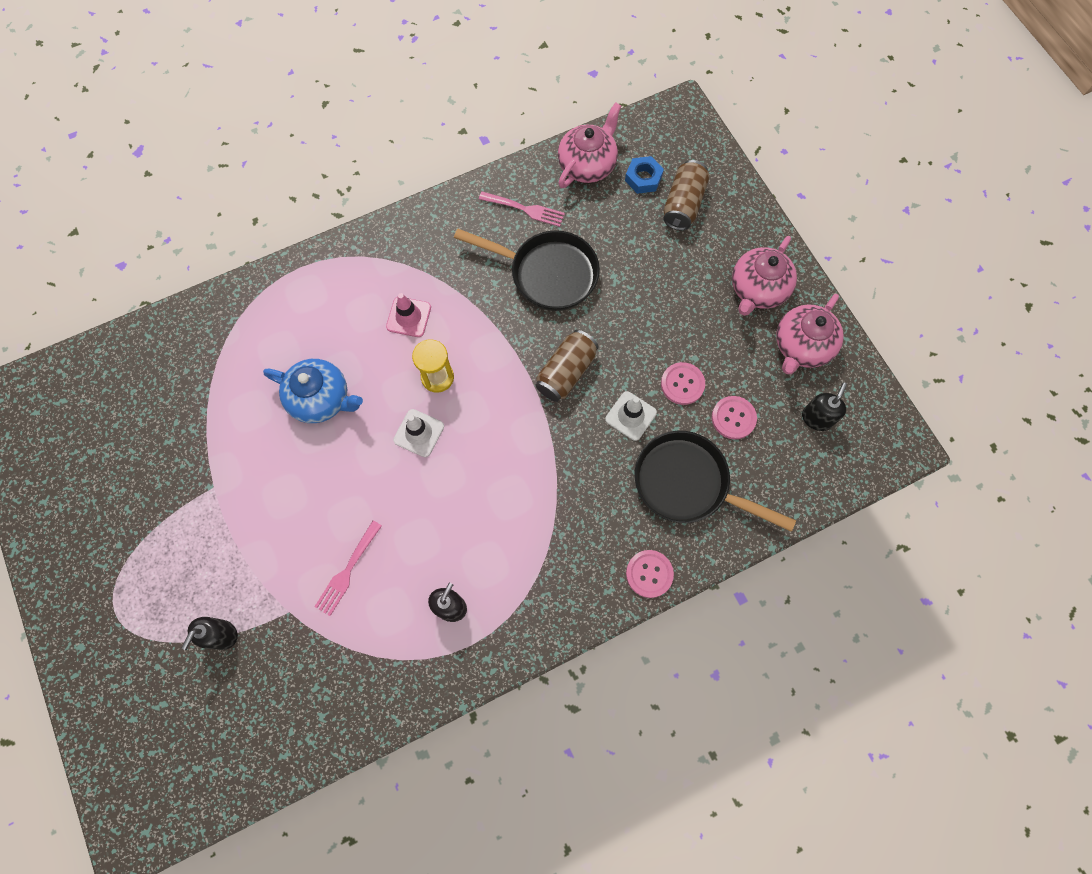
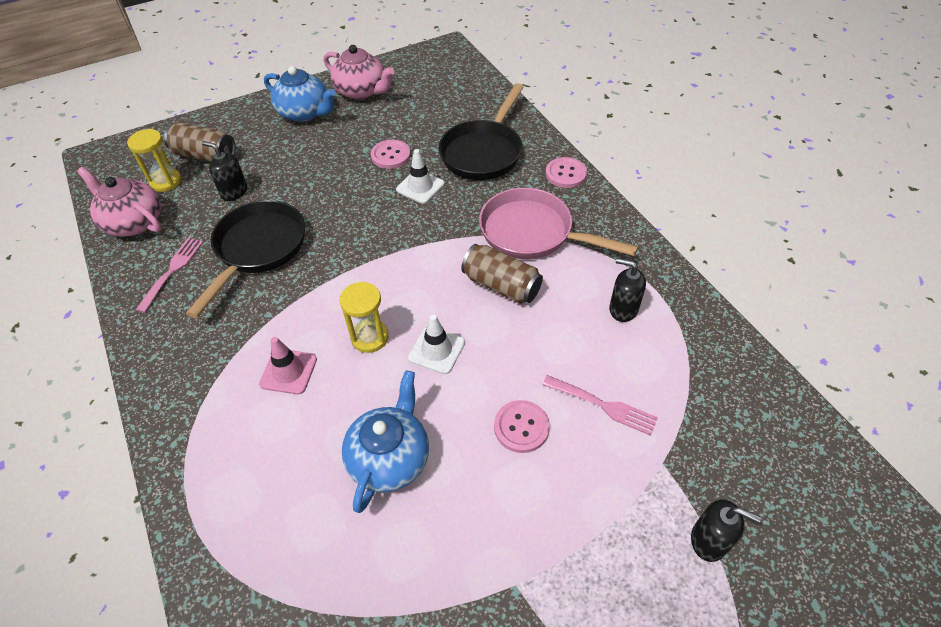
camera: 90 degrees left, 20 degrees down
(557, 528) = (533, 233): none -> pink pan
(566, 372) = (373, 231): brown can -> brown can (501, 285)
(643, 178) = (166, 182): blue nut -> yellow hourglass
(733, 418) = (424, 127): pink button -> pink button (521, 427)
(757, 289) = (305, 113): pink teapot -> blue teapot
(817, 418) = (425, 85): black soap dispenser -> black soap dispenser (234, 192)

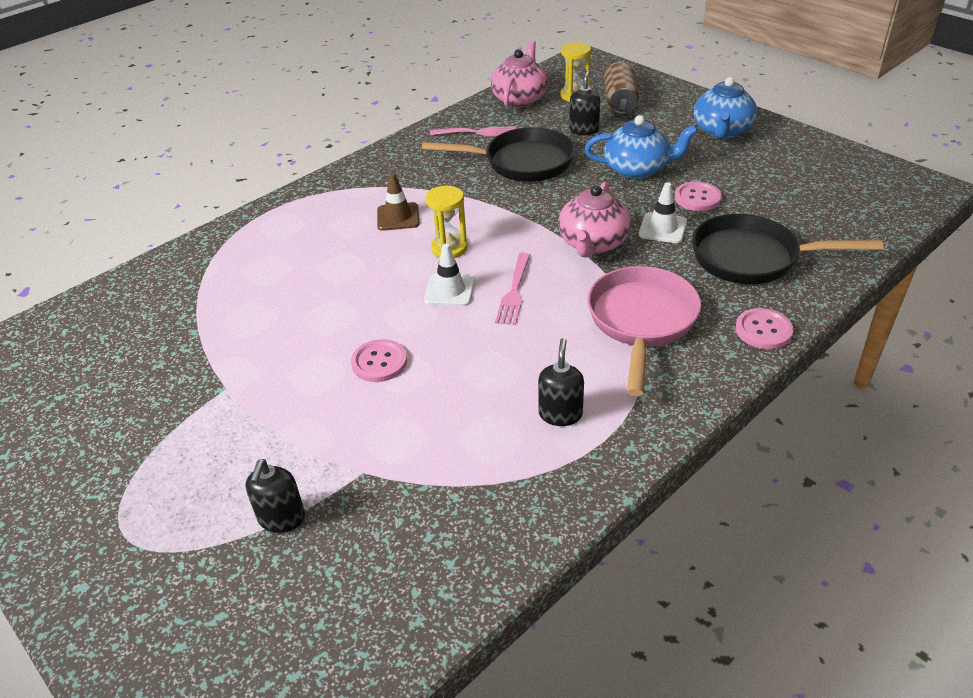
camera: 75 degrees right, 10 degrees down
(288, 371) = (398, 217): pink traffic cone -> brown traffic cone
(361, 91) = (788, 153): pink teapot -> pink teapot (593, 243)
(390, 458) = (329, 291): blue teapot -> blue teapot (637, 169)
(501, 285) = (550, 314): brown can -> none
(603, 405) = (421, 416): pink fork -> pink fork (514, 292)

